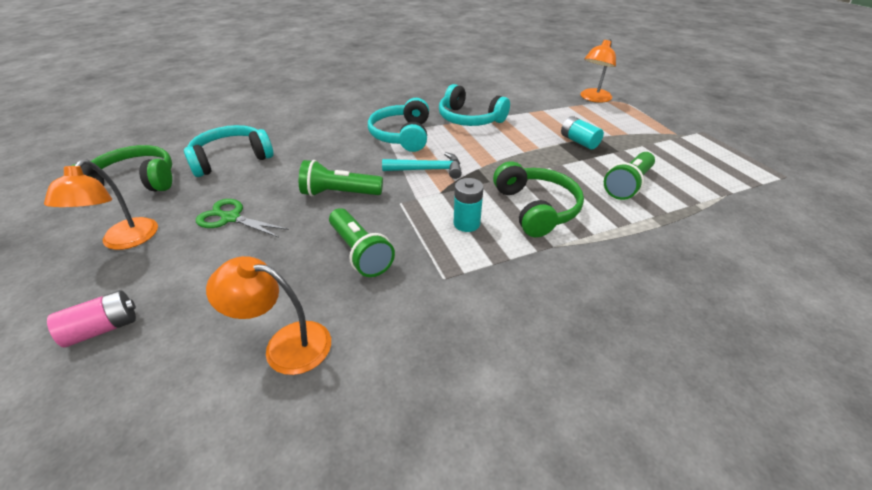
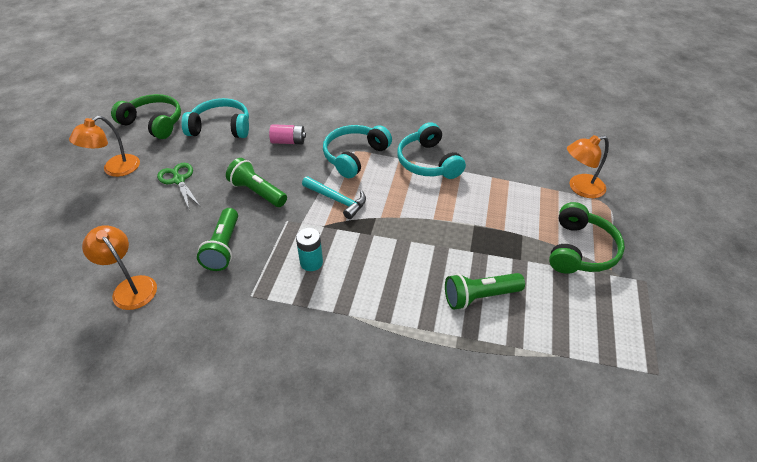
camera: 35 degrees right, 5 degrees up
(103, 328) = (65, 225): pink battery -> pink battery (288, 141)
(536, 208) = (375, 277): green headphones -> green headphones (580, 250)
(579, 141) = (496, 231): turquoise battery -> none

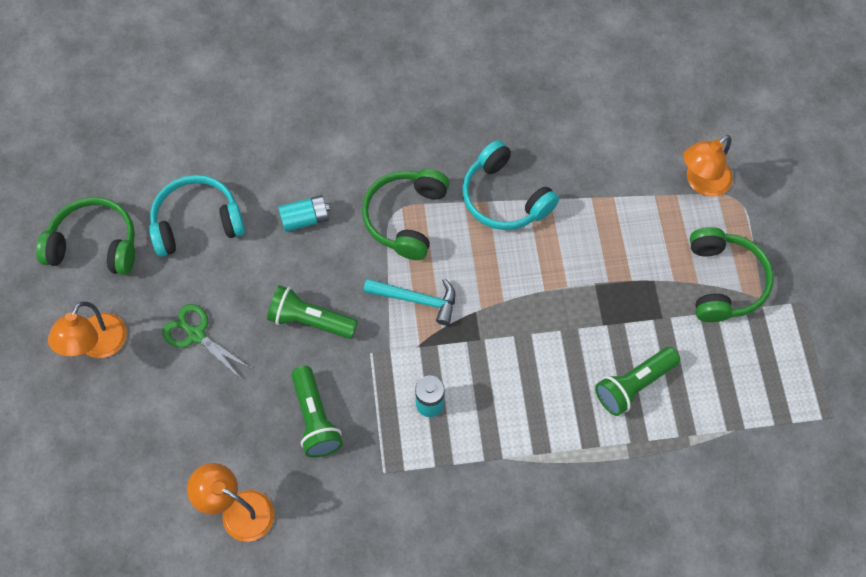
camera: 20 degrees left, 20 degrees up
(288, 141) = (305, 219): pink battery -> turquoise battery
(354, 156) = (406, 217): turquoise headphones -> green headphones

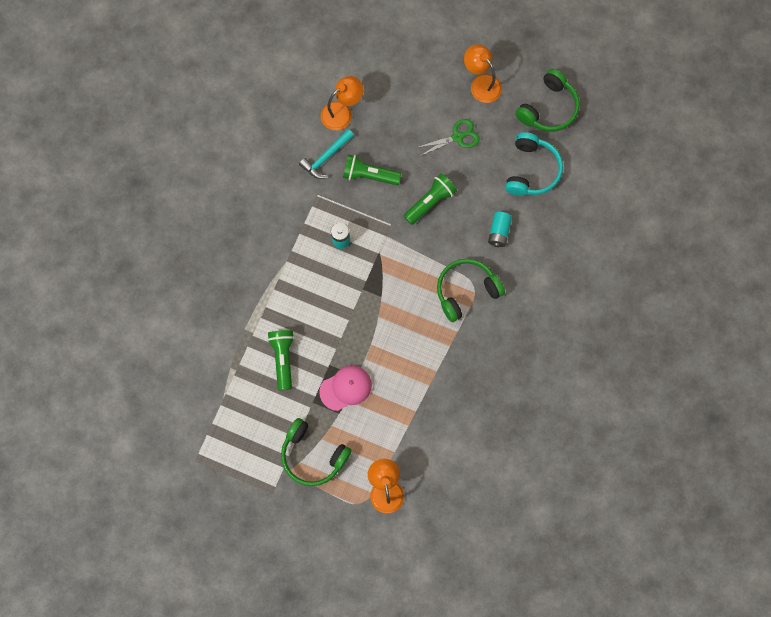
camera: 120 degrees right, 10 degrees up
(406, 217) = (466, 291): green headphones -> green headphones turned 75 degrees counterclockwise
(417, 300) = (408, 267): turquoise hammer -> turquoise hammer (326, 157)
(504, 197) = (446, 357): turquoise headphones -> none
(618, 289) = (346, 388): none -> pink cap

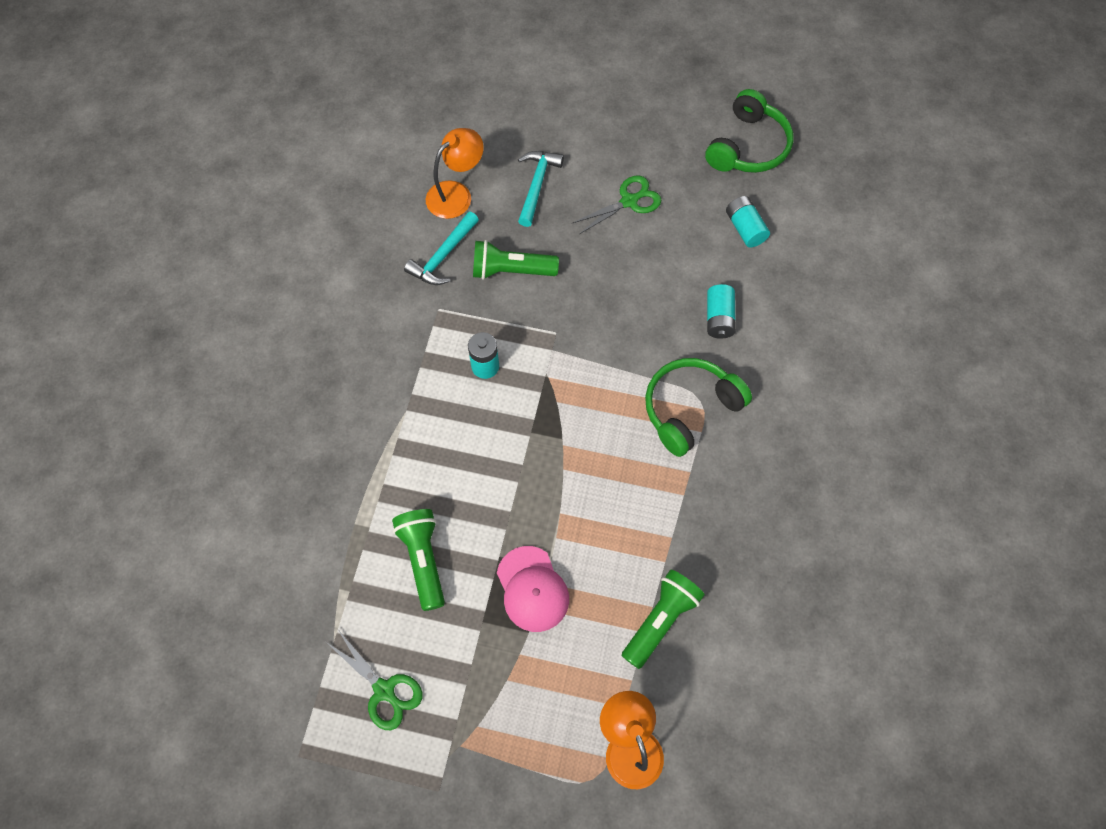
camera: 10 degrees left, 10 degrees down
(249, 432) = (384, 690): none -> green scissors
(313, 455) = (498, 710): green headphones -> none
(346, 388) = (532, 589): pink cap -> pink cap turned 105 degrees clockwise
(397, 114) = (537, 185): none -> turquoise hammer
(430, 202) = (608, 293): green flashlight -> green flashlight (660, 620)
(481, 83) = (646, 129): orange lamp -> none
(531, 170) = (745, 228): turquoise headphones -> turquoise battery

